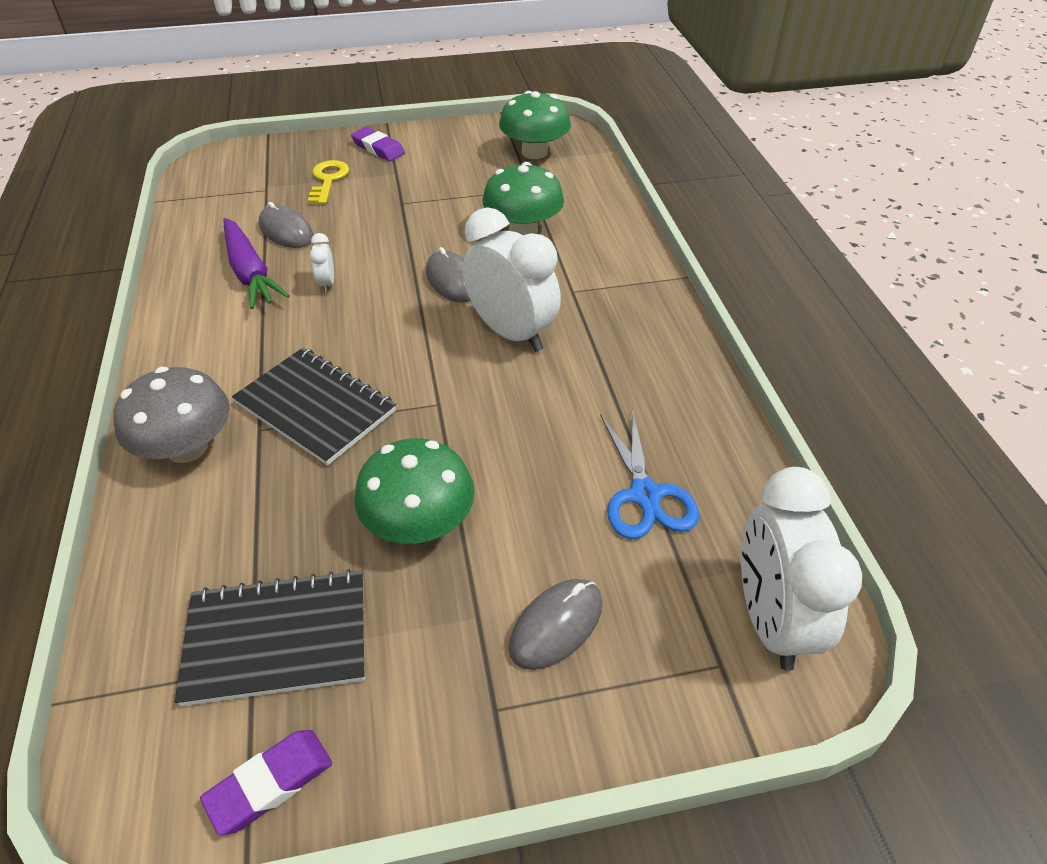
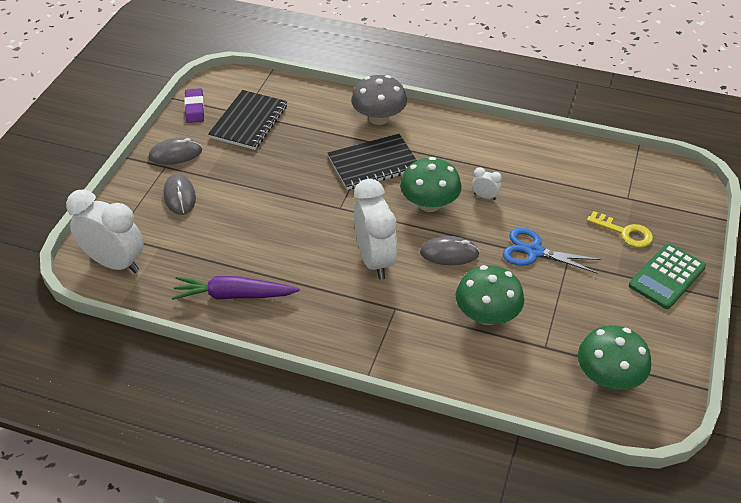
camera: 120 degrees right, 0 degrees up
(250, 273) = (519, 168): purple carrot -> purple carrot (234, 295)
(286, 231) = (561, 194): grey mouse -> grey mouse (175, 154)
(378, 148) = (666, 276): purple eraser -> green calculator
(419, 523) = (268, 175): green mushroom -> green mushroom (429, 204)
(511, 333) = (375, 260): white clock -> white clock turned 90 degrees counterclockwise
(645, 495) = (213, 257): blue scissors -> blue scissors (534, 251)

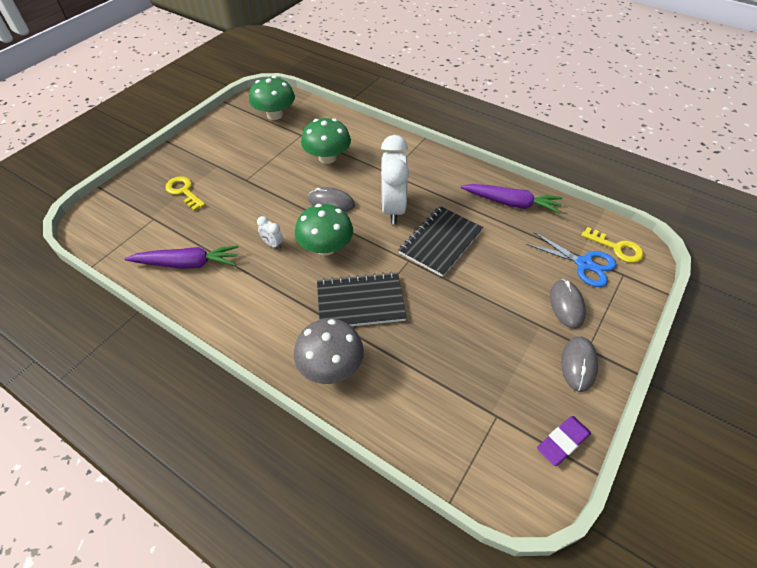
camera: 165 degrees left, 5 degrees up
(115, 263) = (616, 248): white clock -> yellow key
(175, 154) = (578, 364): grey mouse -> grey mouse turned 75 degrees counterclockwise
(194, 108) = (562, 442): purple eraser -> purple eraser turned 45 degrees clockwise
(249, 122) = (490, 398): black notebook -> black notebook (440, 242)
(534, 251) = (264, 191): blue scissors -> blue scissors (584, 264)
(553, 164) = (187, 264): none -> purple carrot
(666, 276) = (185, 157): green calculator -> none

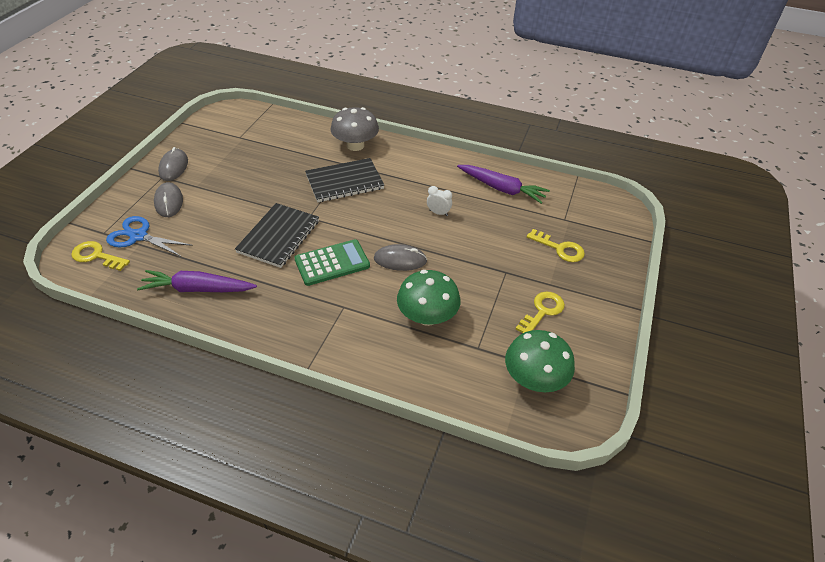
camera: 165 degrees right, 5 degrees down
(187, 264) = (501, 189): purple carrot -> purple carrot turned 135 degrees counterclockwise
(239, 149) = (542, 311): none -> yellow key
(326, 247) = (388, 217): green mushroom -> none
(393, 208) = (332, 263): white clock -> green calculator
(562, 442) = (199, 131): purple eraser -> none

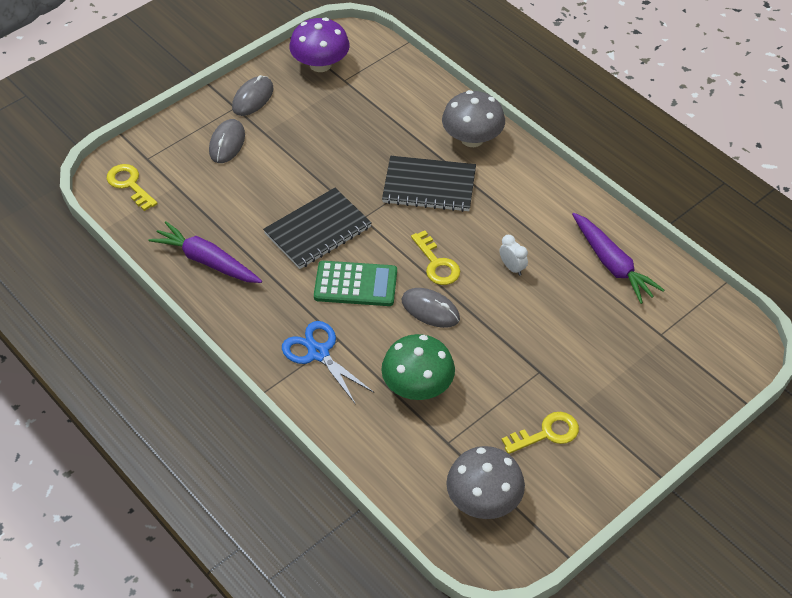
camera: 30 degrees right, 5 degrees up
(138, 236) = (178, 176): blue scissors -> blue scissors (318, 353)
(215, 132) = (320, 64): none -> purple mushroom
(534, 379) = (483, 500): green mushroom -> grey mushroom
(559, 248) = (625, 369): yellow key -> yellow key (436, 263)

